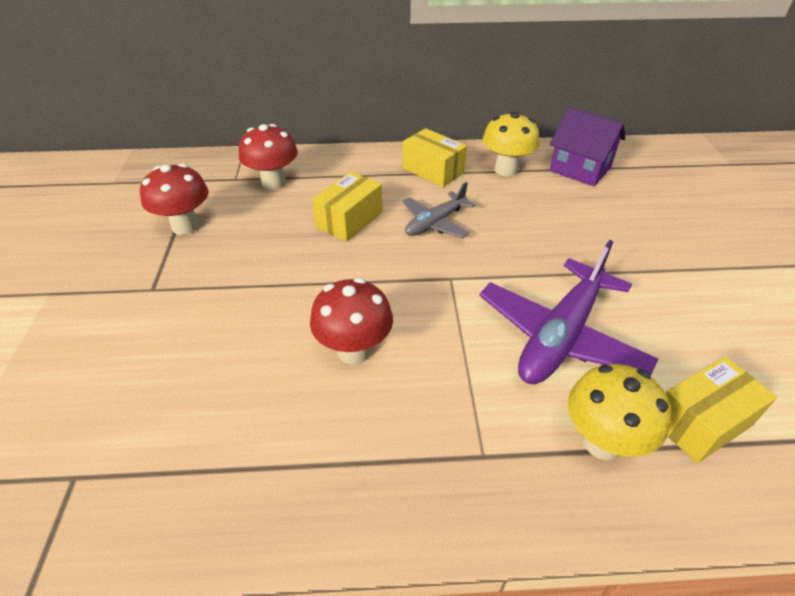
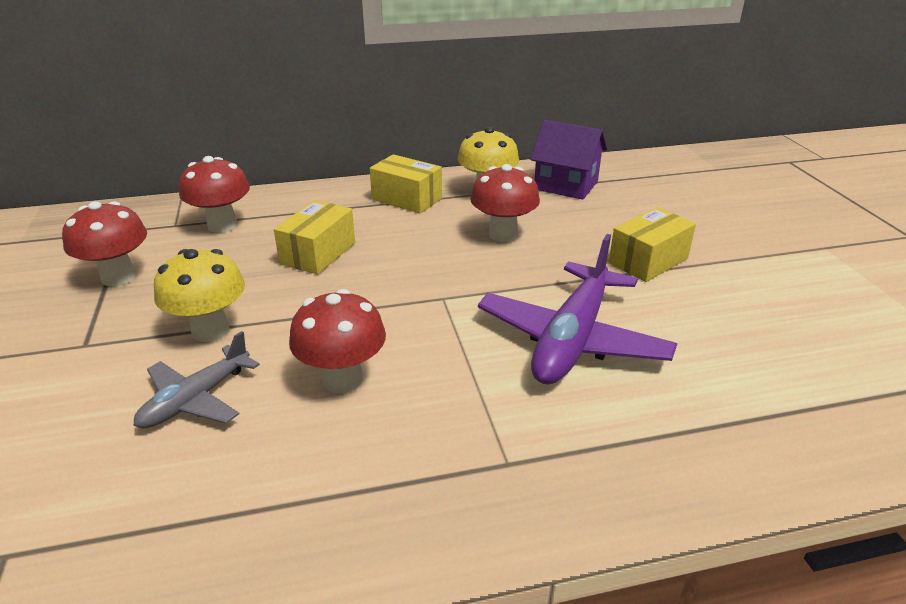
camera: 10 degrees left, 10 degrees down
(435, 223) = (417, 248): grey plane -> grey plane (196, 399)
(514, 217) = (503, 235): none -> red mushroom
(602, 442) = (633, 432): yellow mushroom -> yellow mushroom (210, 330)
(701, 422) = (731, 401): yellow box -> yellow box (648, 261)

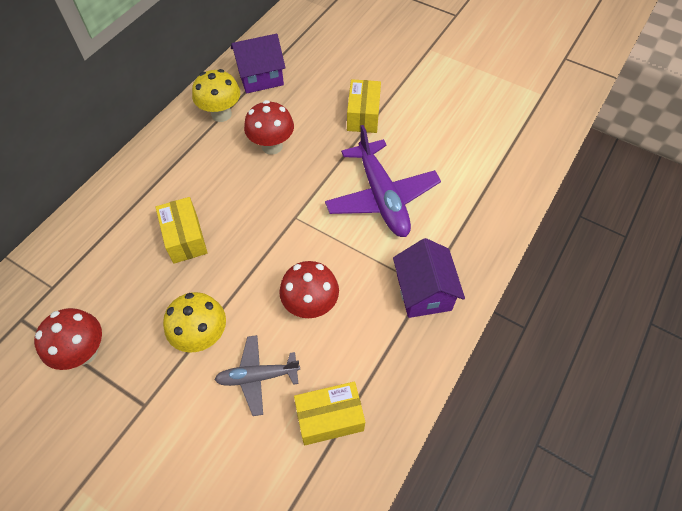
camera: 45 degrees left, 25 degrees up
(196, 399) = (257, 376): grey plane -> grey plane turned 90 degrees clockwise
(222, 225) = (88, 263): red mushroom -> none
(407, 199) = (179, 154): yellow box -> yellow box (329, 418)
(495, 467) = (423, 292): none -> purple house

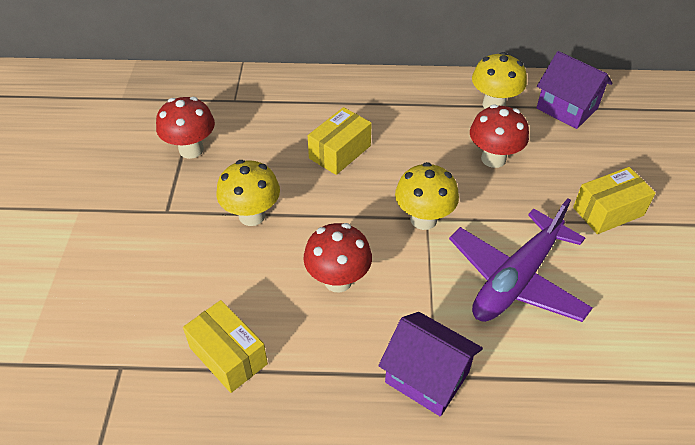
camera: 60 degrees right, 10 degrees down
(257, 376) = (237, 275): grey plane -> none
(294, 220) = (423, 219): none -> yellow mushroom
(423, 292) = (427, 377): purple house -> purple house turned 75 degrees clockwise

